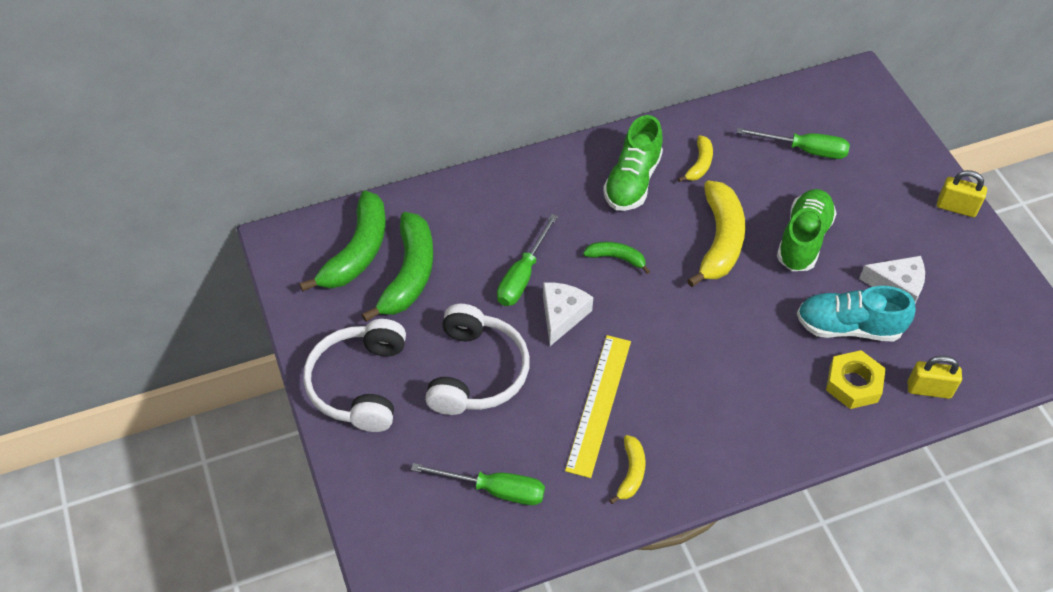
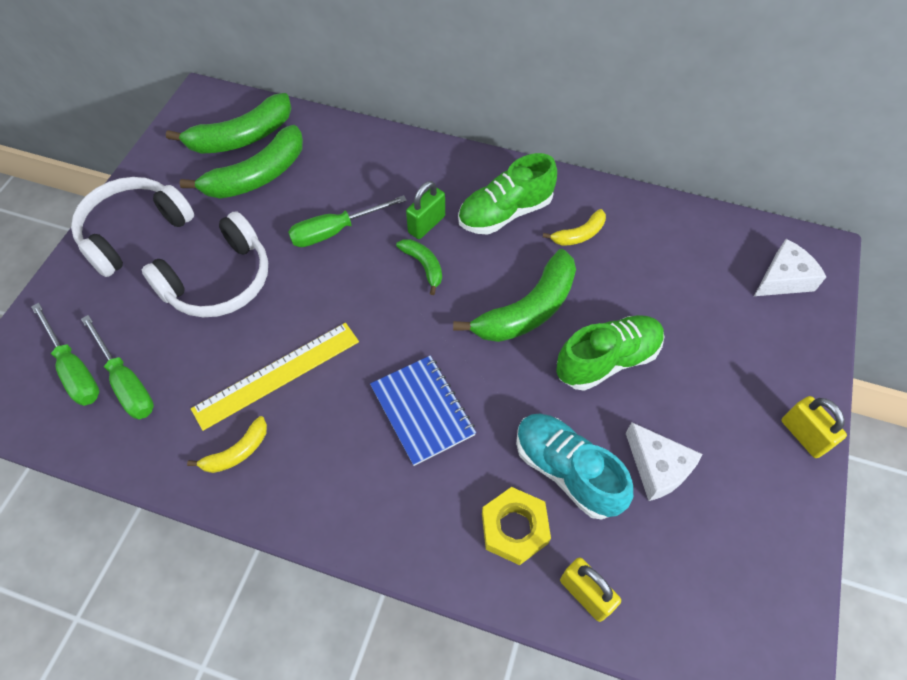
camera: 40 degrees right, 5 degrees up
(562, 315) = (330, 282): white cheese -> white cheese (783, 279)
(585, 226) = (426, 224): none -> green padlock
(719, 241) = (527, 310): yellow banana -> green banana
(723, 355) = (422, 411): none -> blue notebook
(804, 150) = (693, 282): green screwdriver -> green screwdriver (74, 369)

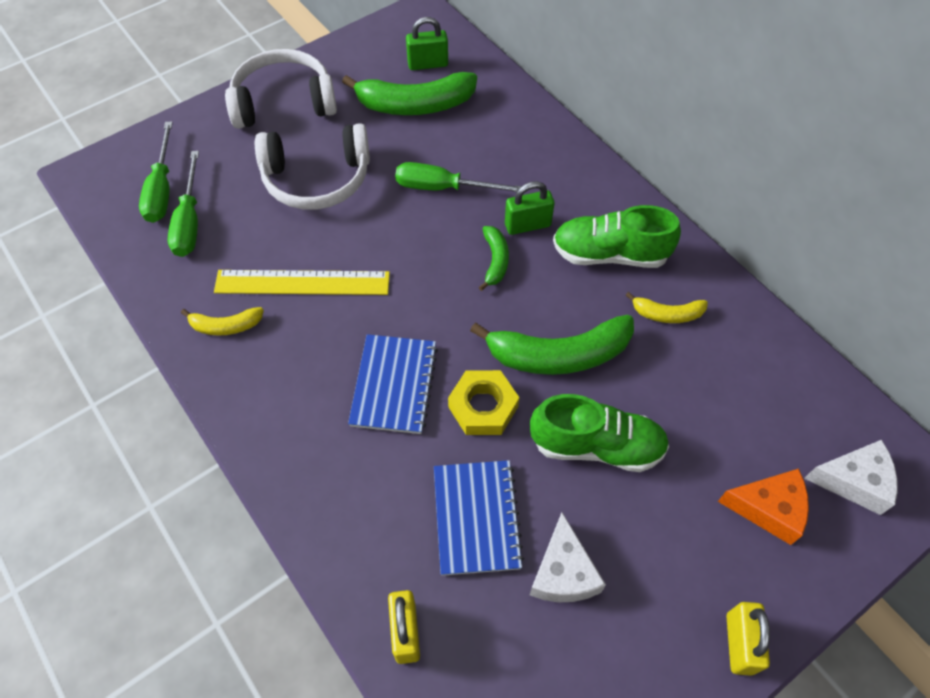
camera: 35 degrees right, 0 degrees up
(241, 137) = (428, 64): green banana -> green padlock
(514, 528) = (391, 534): yellow nut -> yellow nut (483, 407)
(567, 471) = (476, 518): turquoise shoe -> blue notebook
(749, 331) = (768, 508): none -> orange cheese

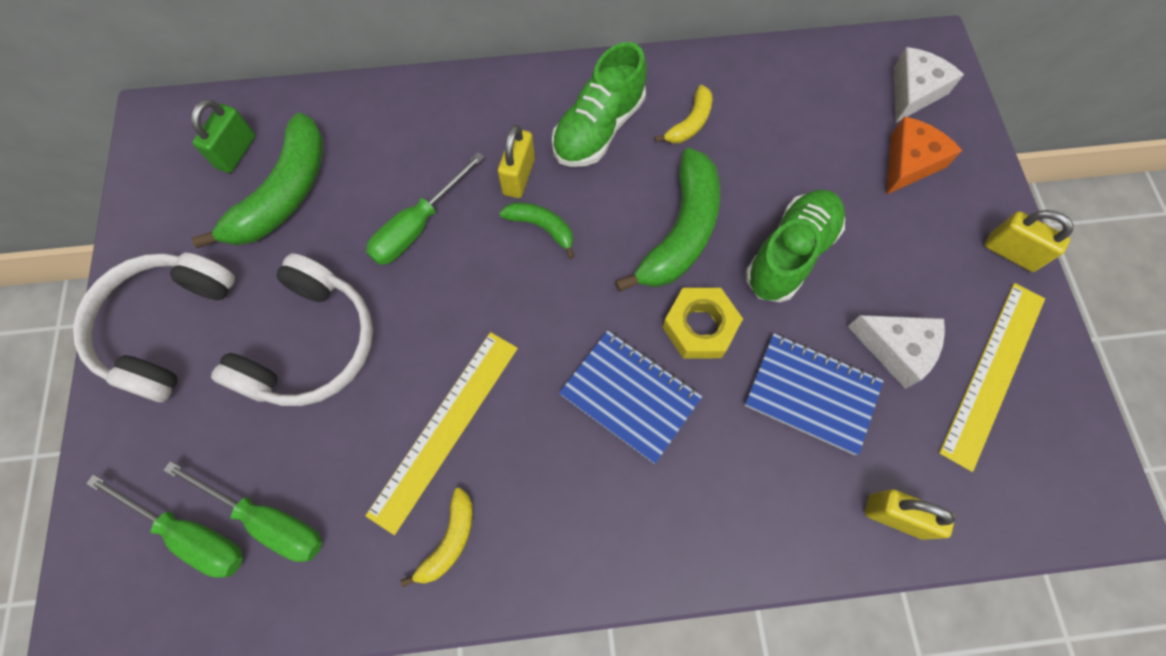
camera: 60 degrees left, 10 degrees up
(527, 225) = (519, 176): green padlock -> yellow padlock
(595, 672) = (993, 373): none -> yellow ruler

